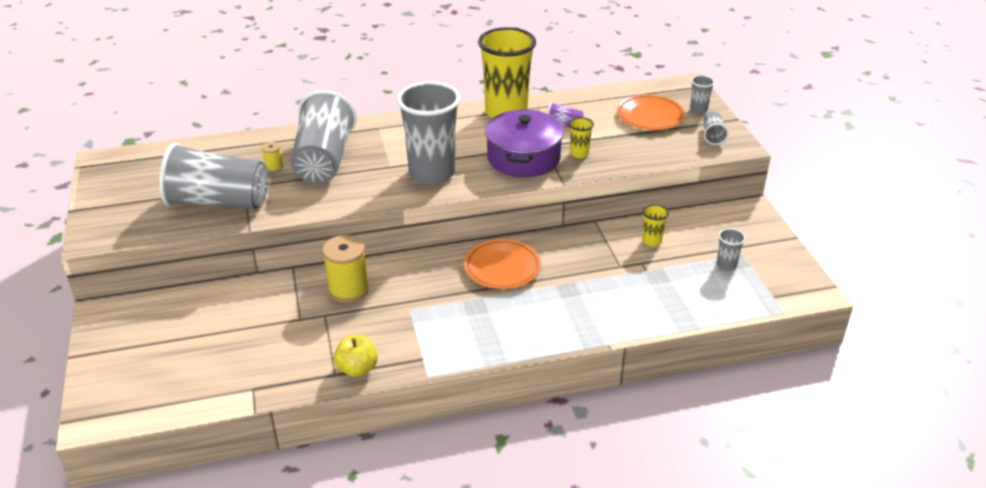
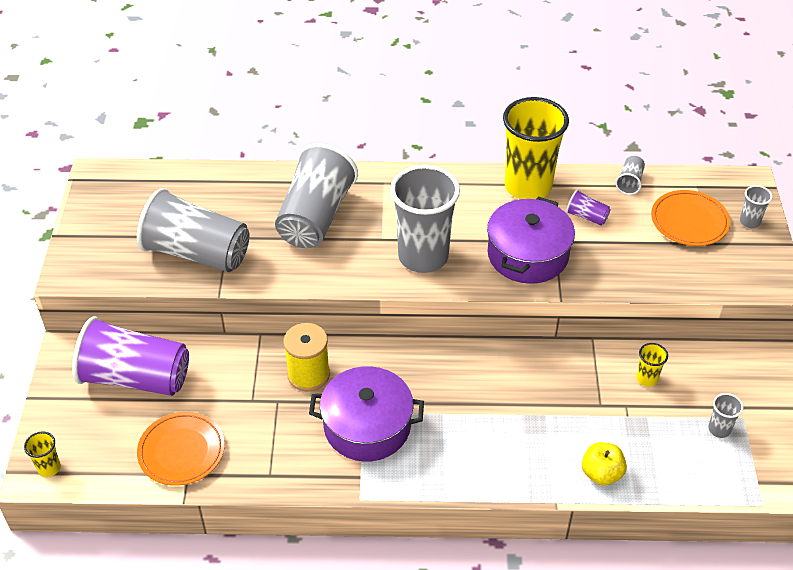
camera: 15 degrees right, 10 degrees up
(178, 321) = (136, 377): none -> purple cup
(274, 167) = (262, 216): yellow spool -> none
(357, 369) = (293, 474): yellow apple -> yellow apple (601, 474)
(416, 319) = (367, 426): none -> purple pot
(502, 268) = (473, 380): orange plate -> orange plate (181, 451)
(579, 153) = (591, 260): yellow cup -> yellow cup (49, 468)
(712, 136) = (752, 263): grey cup -> grey cup (629, 182)

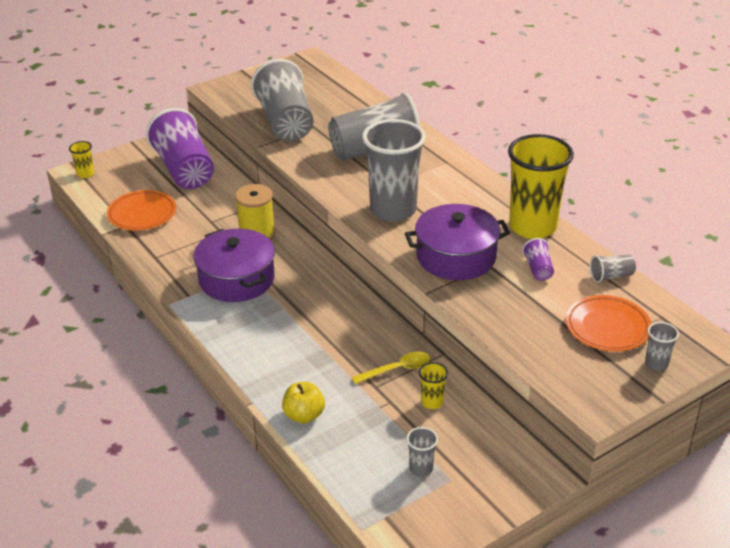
camera: 55 degrees right, 10 degrees down
(589, 379) = (397, 369): none -> yellow spoon

